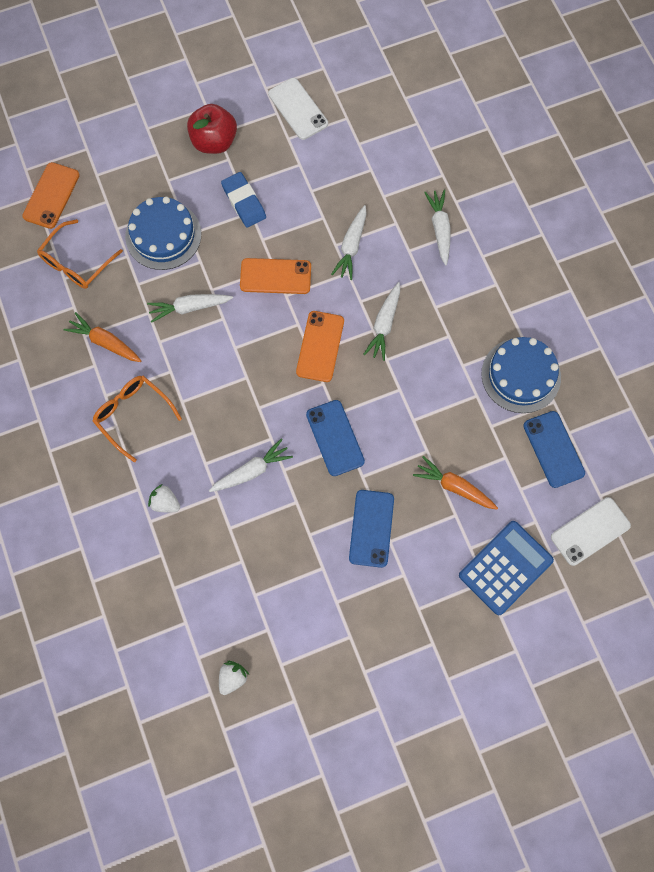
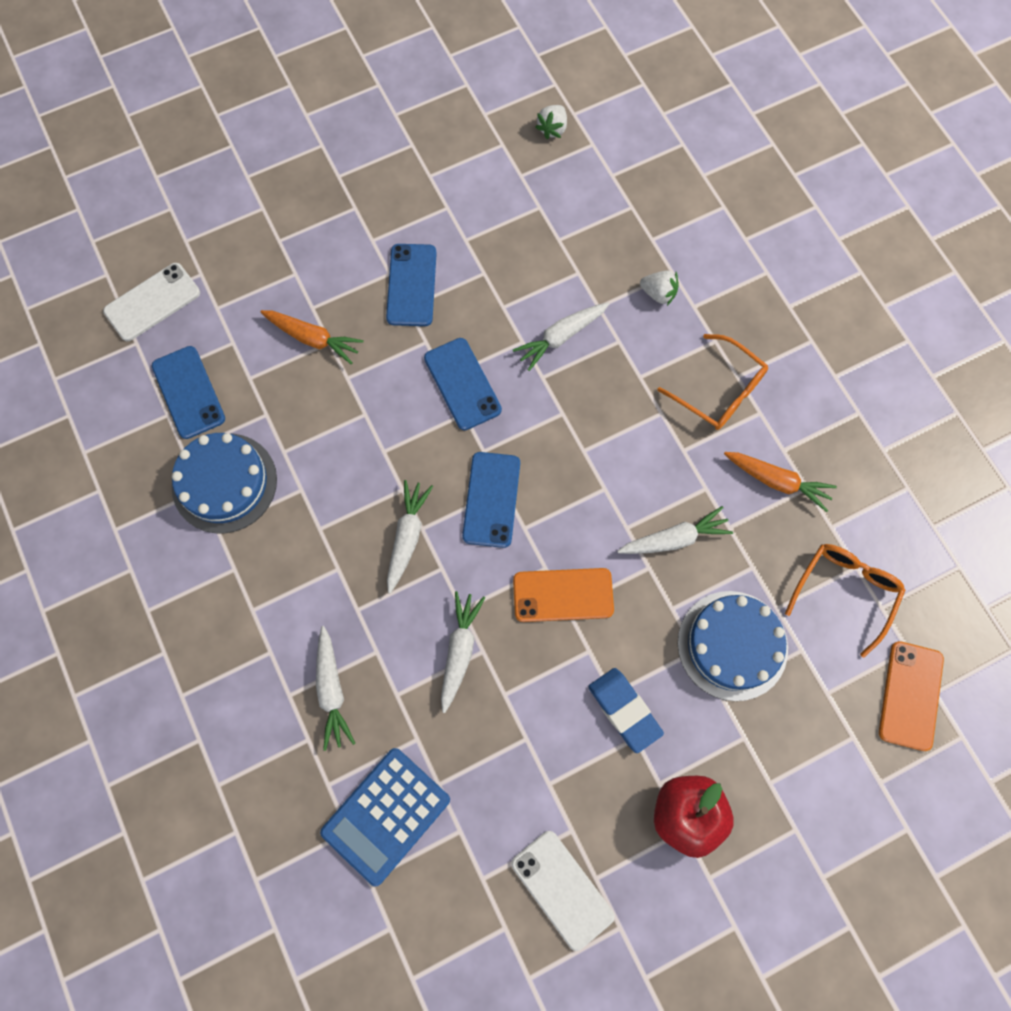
camera: 175 degrees right, 0 degrees up
(320, 346) = (491, 499): orange phone -> blue phone
(505, 568) = (254, 256): blue calculator -> blue calculator (386, 815)

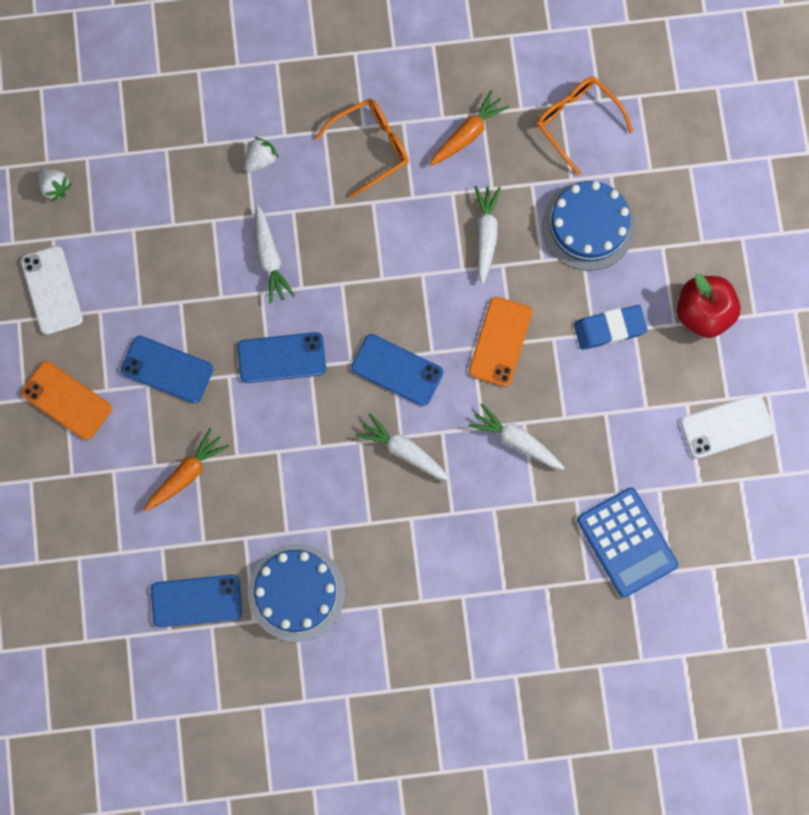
camera: 70 degrees left, 5 degrees up
(152, 302) = (90, 610): white phone -> white phone (52, 290)
(332, 690) = (512, 554): white carrot -> none
(910, 695) = (673, 110): orange phone -> orange phone (66, 401)

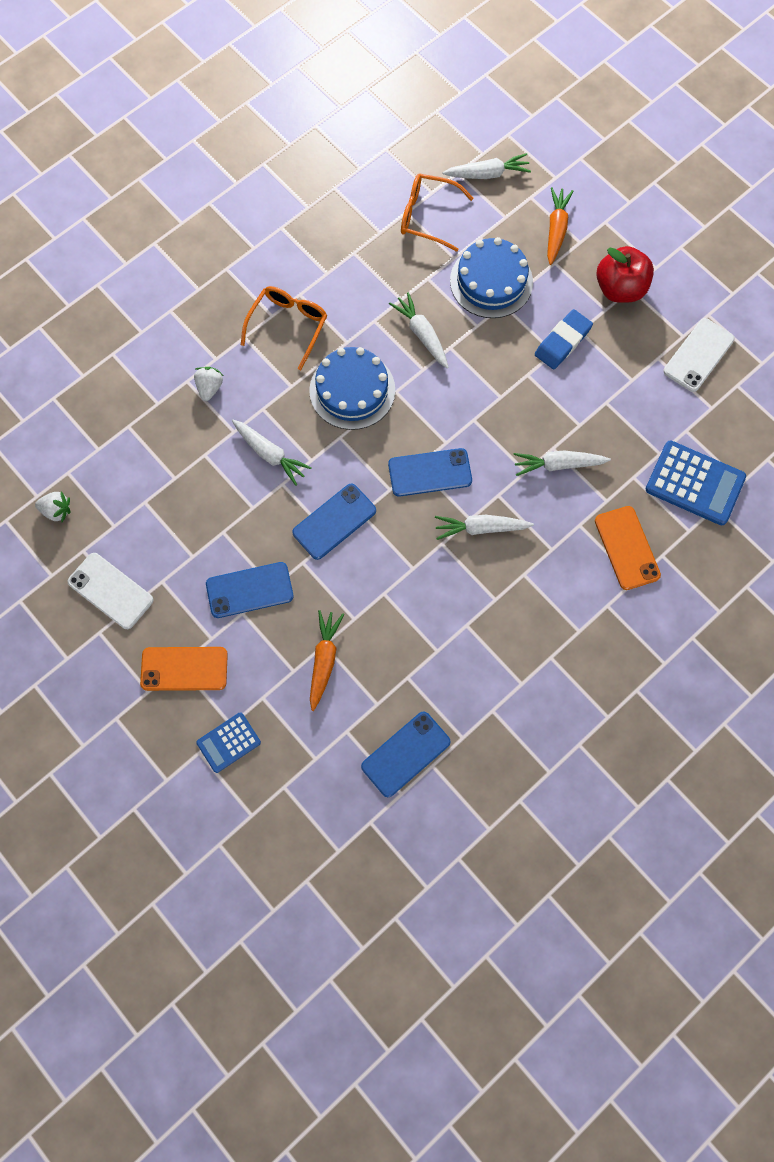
camera: 35 degrees left, 5 degrees down
(60, 488) = (228, 742): none -> blue calculator
(296, 592) = (479, 692): blue cake -> blue cake (352, 390)
(467, 134) = (354, 273): orange carrot -> orange carrot (556, 229)
(500, 342) = (491, 402): orange phone -> orange phone (627, 548)
(666, 115) = (487, 174): none -> white carrot

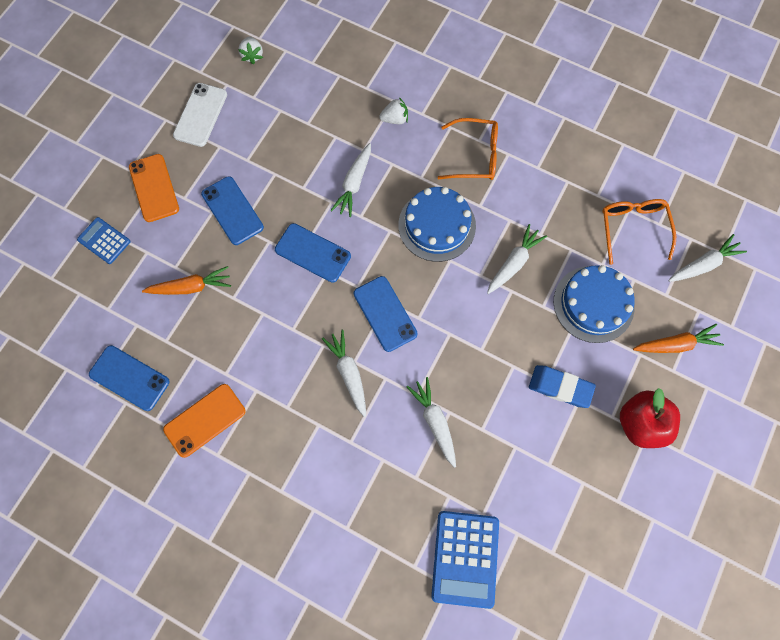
camera: 70 degrees right, 0 degrees up
(487, 174) = (703, 264): white carrot -> white carrot turned 90 degrees counterclockwise
(627, 548) = (376, 511): orange phone -> orange phone (205, 420)
(698, 355) = (603, 523): white phone -> none

